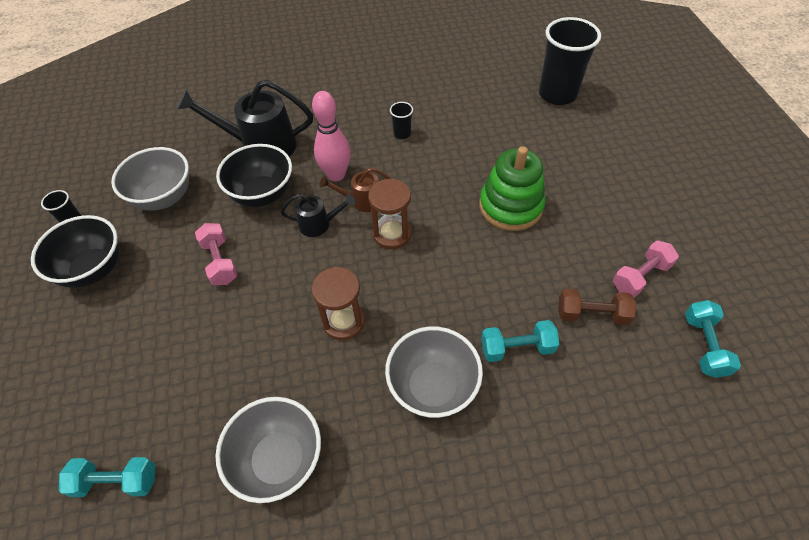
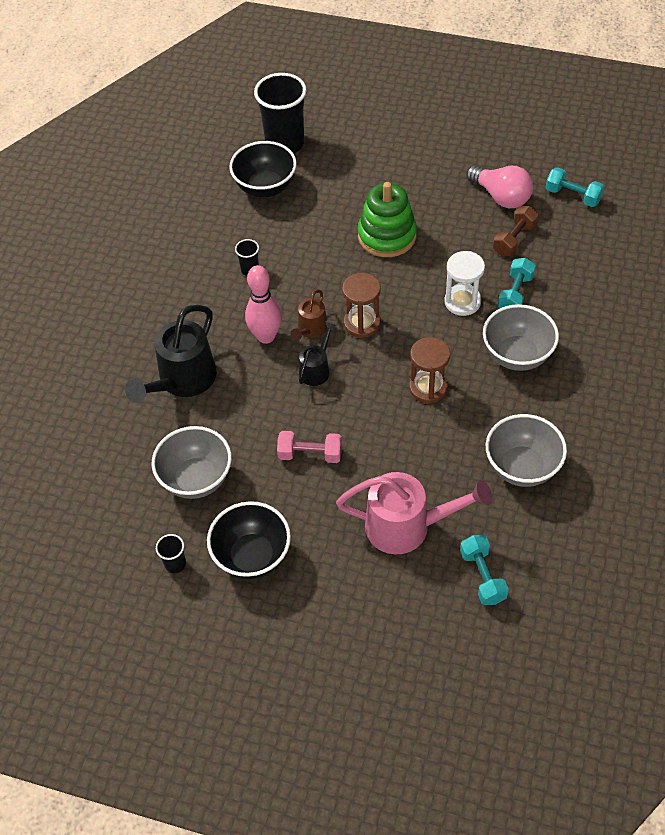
camera: 60 degrees left, 0 degrees up
(117, 481) = (482, 576): turquoise dumbbell -> turquoise dumbbell turned 45 degrees counterclockwise
(162, 379) = (408, 526): none -> pink watering can
(262, 194) = (250, 399): black bowl -> black bowl (265, 187)
(472, 303) = (462, 302): none -> white hourglass
(640, 276) = (501, 196): pink dumbbell -> pink light bulb

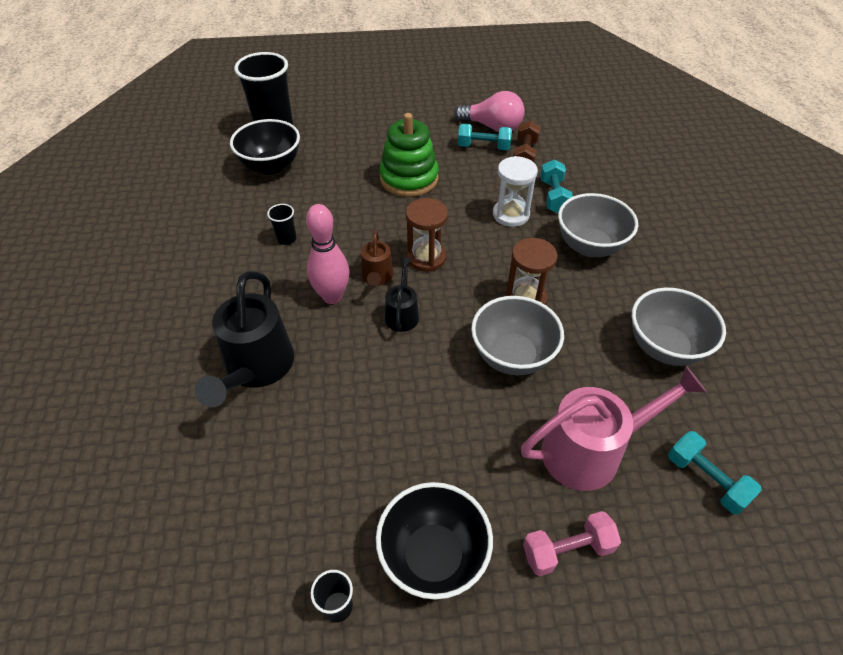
camera: 25 degrees left, 5 degrees down
(196, 479) = (319, 479): grey bowl -> grey bowl (512, 356)
(310, 454) = (441, 404): pink dumbbell -> pink dumbbell (567, 550)
(572, 196) = (551, 114): turquoise dumbbell -> turquoise dumbbell (483, 147)

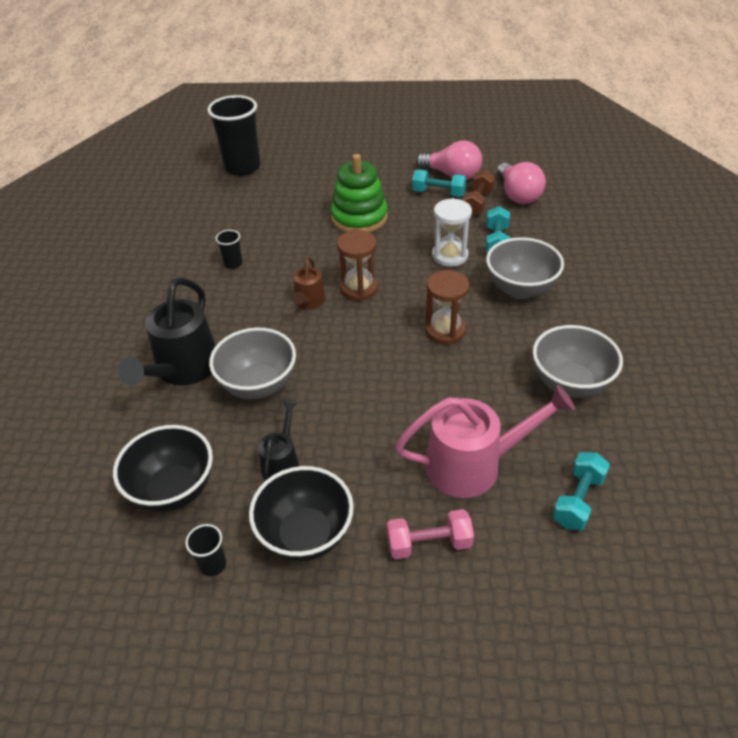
camera: 10 degrees right, 5 degrees down
(271, 166) = (232, 200): black bowl -> black bowl (173, 490)
(332, 296) = (264, 315): pink bowling pin -> none
(402, 313) = (325, 334): black watering can -> black watering can (282, 462)
(512, 356) = (419, 379): grey bowl -> grey bowl (258, 385)
(562, 144) = (517, 195): none -> pink light bulb
(706, 480) = (578, 500): turquoise dumbbell -> turquoise dumbbell turned 60 degrees clockwise

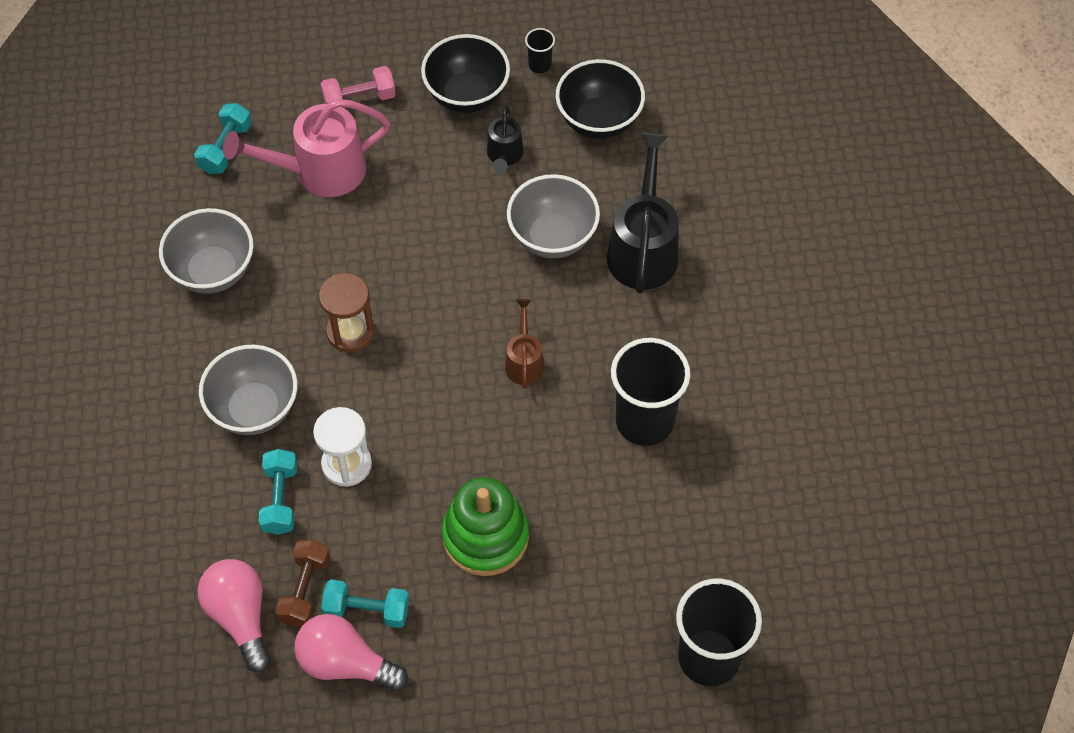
camera: 170 degrees right, 15 degrees up
(233, 263) = (644, 421): black cup -> black cup, size x2.29
(359, 288) = (464, 391): brown hourglass -> none

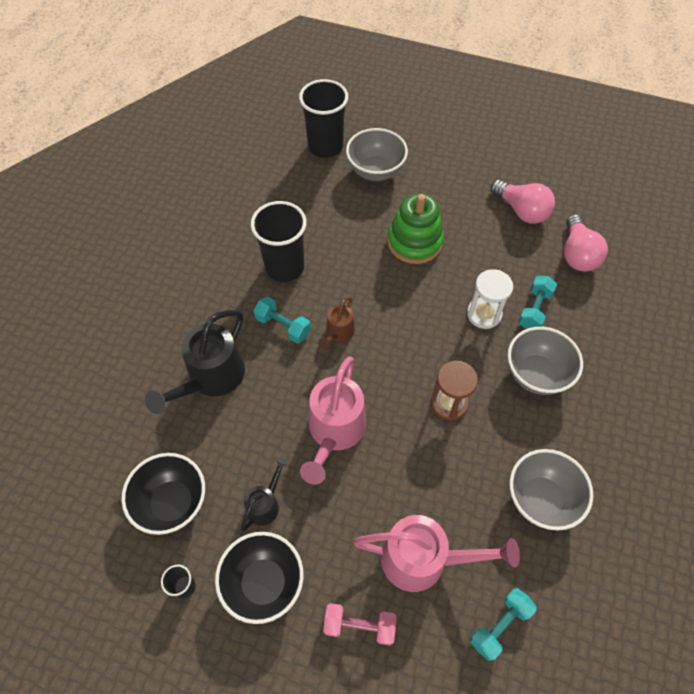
camera: 155 degrees left, 0 degrees up
(305, 590) = (533, 254): brown dumbbell -> none
(367, 610) = (500, 231): turquoise dumbbell -> turquoise dumbbell (283, 326)
(468, 248) = (334, 432): none -> pink watering can
(552, 237) = (268, 415): grey bowl -> grey bowl (375, 171)

